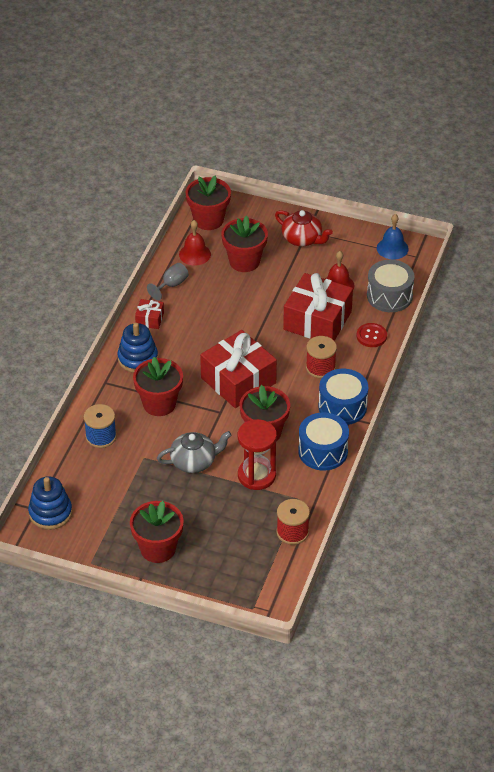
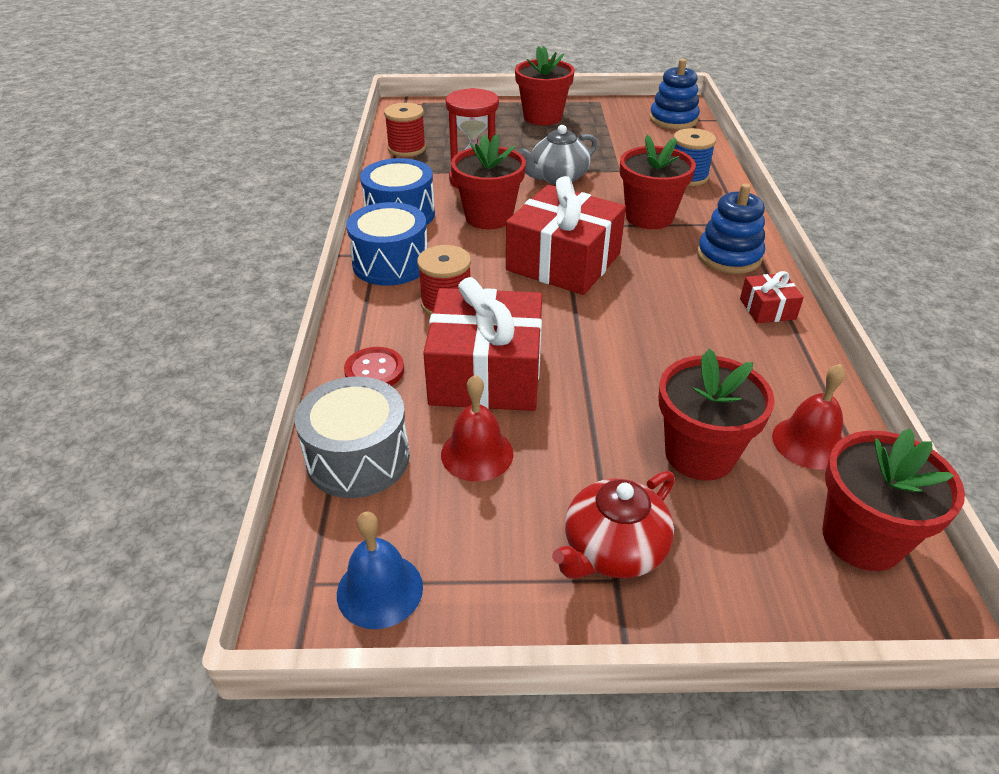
camera: 160 degrees right, 5 degrees down
(171, 285) = (789, 370): grey goblet -> none
(302, 239) = (613, 550): red teapot -> red teapot turned 60 degrees counterclockwise

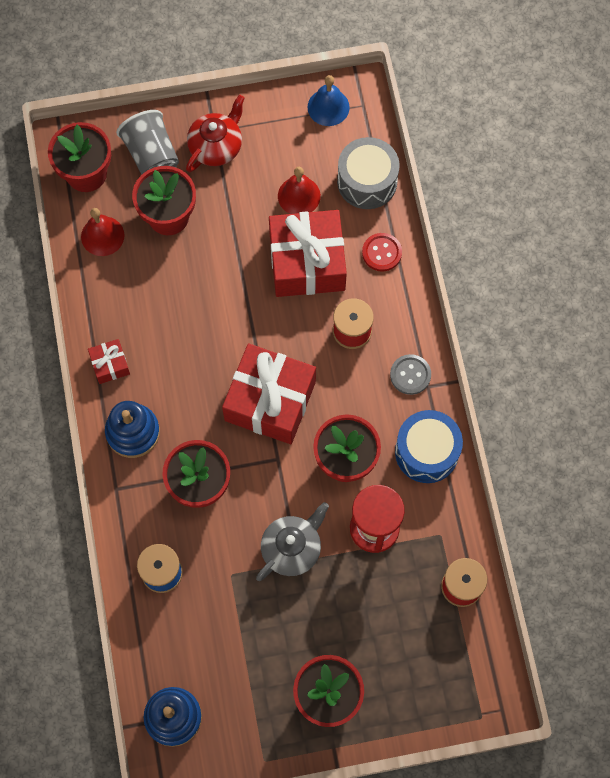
camera: 170 degrees right, 30 degrees up
(391, 263) = (410, 375): blue drum -> grey button
(739, 552) = (151, 155): none -> grey cup

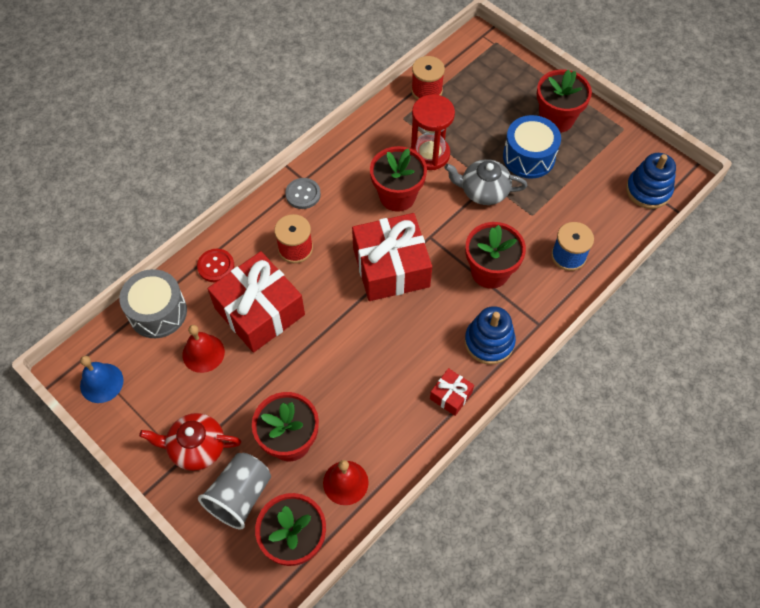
camera: 125 degrees left, 10 degrees down
(426, 452) = (352, 155): blue drum -> blue drum (528, 157)

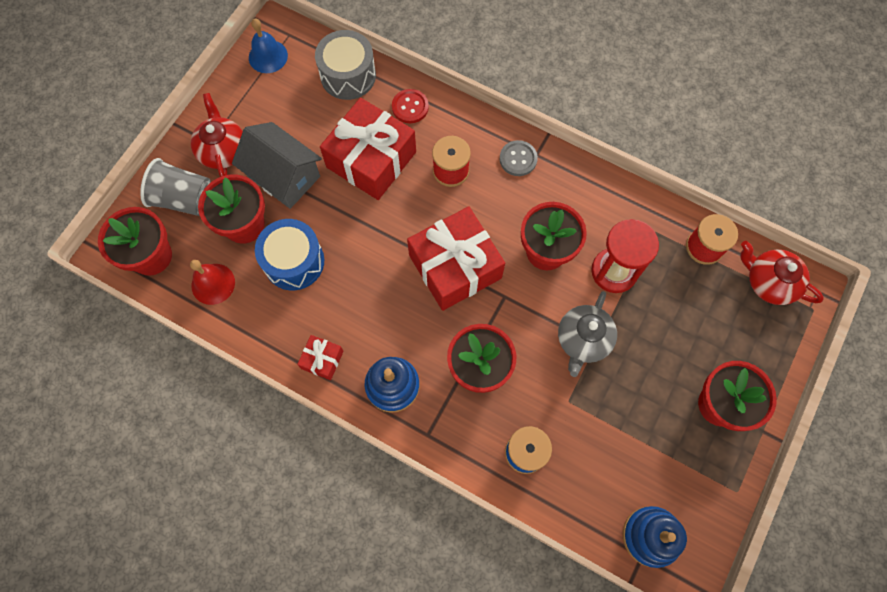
camera: 75 degrees right, 10 degrees up
(203, 353) = (315, 126): red bell -> none
(249, 393) = (284, 176): none -> grey house
(467, 60) = (769, 282): none -> red teapot
(483, 191) = (583, 340): grey teapot -> grey teapot turned 150 degrees counterclockwise
(528, 157) = (650, 382): blue drum -> blue drum (294, 261)

